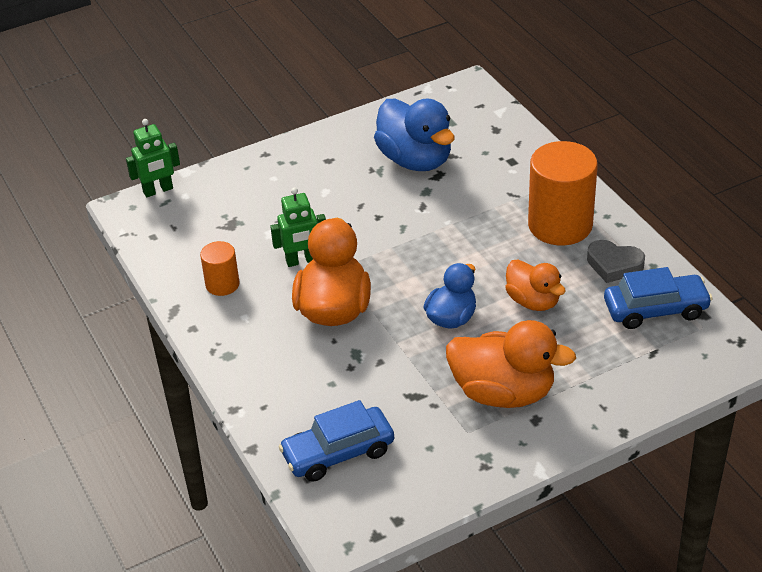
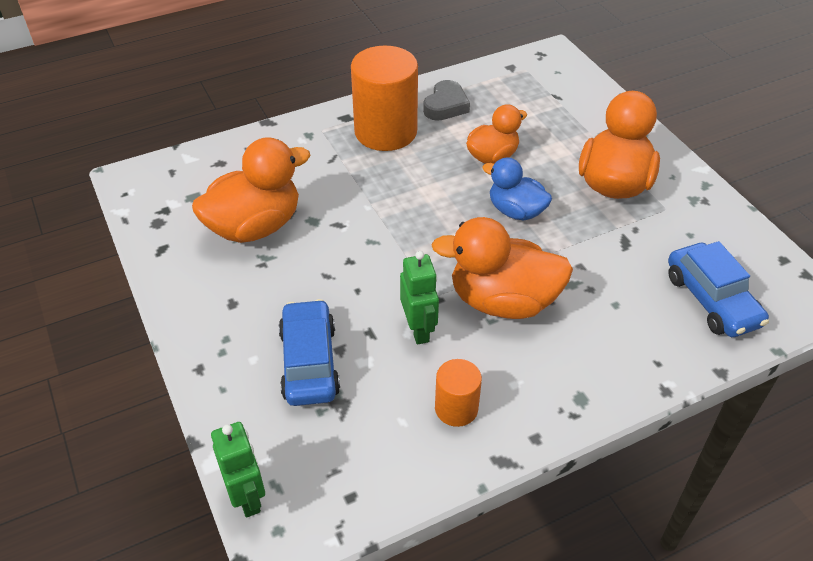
camera: 90 degrees left, 5 degrees up
(415, 160) = (255, 226): blue duck -> orange duck
(655, 309) = (504, 89): blue car -> blue car (309, 362)

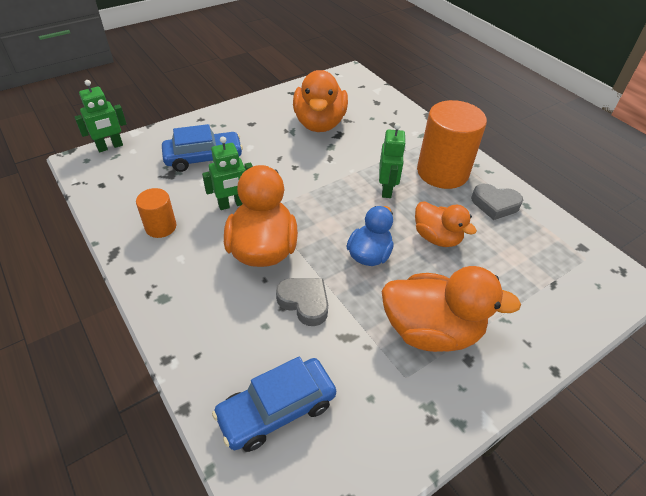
camera: 80 degrees right, 0 degrees up
(255, 226) = (319, 123): orange duck -> orange duck turned 45 degrees clockwise
(409, 181) = (387, 189): none -> green robot
(583, 270) = (304, 302): none -> grey heart

